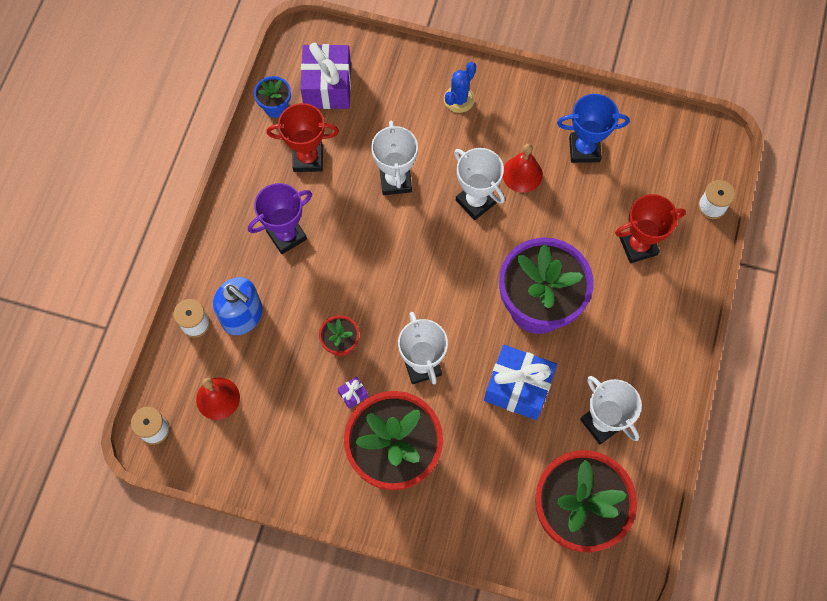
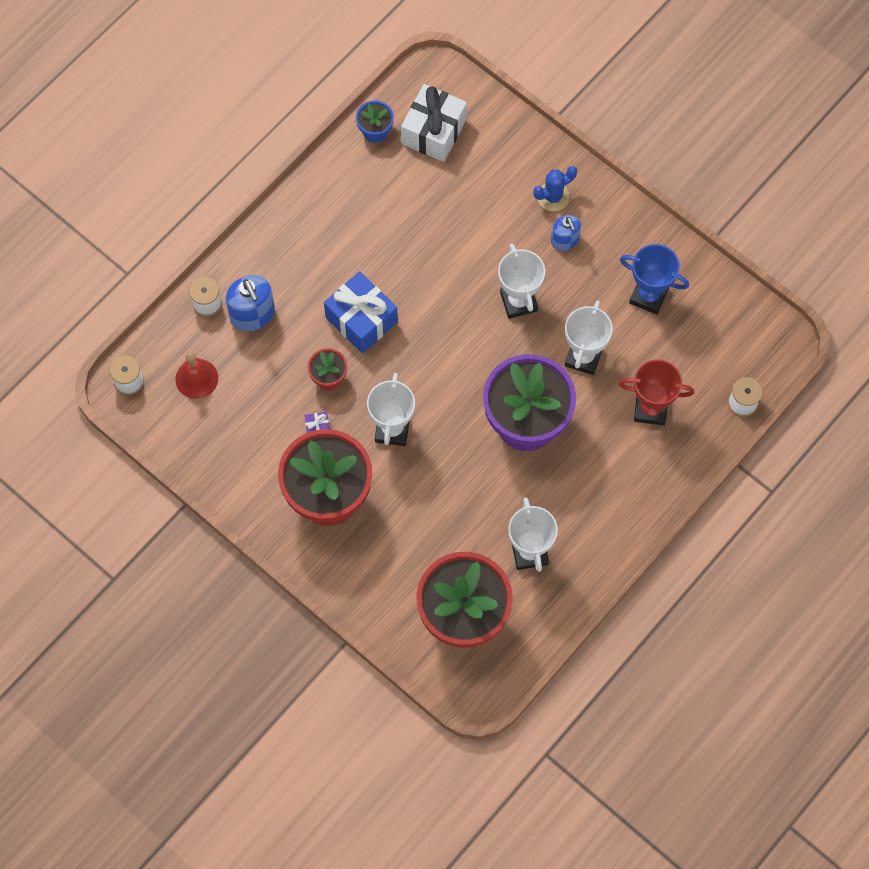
camera: 25 degrees right, 0 degrees up
(286, 235) = (327, 258): purple trophy -> none
(308, 158) = (381, 194): red trophy -> none
(327, 86) = (434, 132): purple gift -> white gift
(395, 180) = (453, 250): white trophy -> white trophy (583, 357)
(488, 132) = (565, 240): none -> blue soap dispenser
(518, 388) = (469, 487): blue gift -> blue gift (361, 320)
(522, 174) = (576, 294): red bell -> none

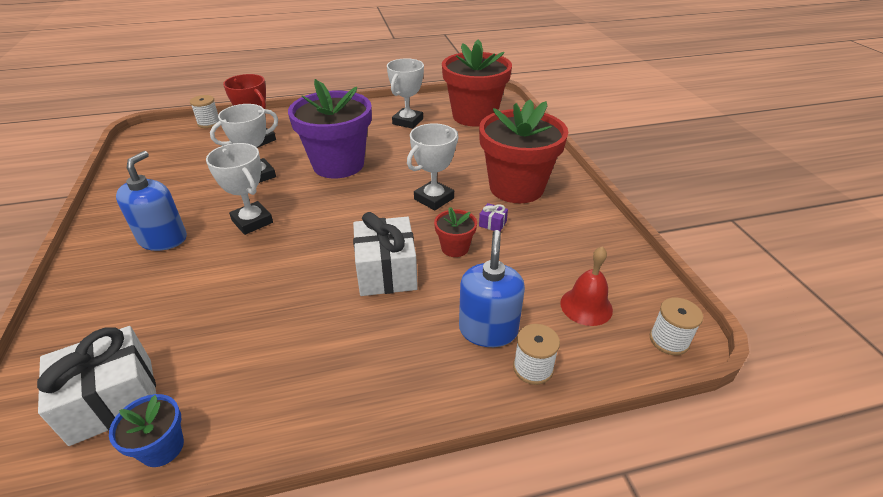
camera: 145 degrees left, 30 degrees down
(361, 320) = (386, 272): blue gift -> white gift
(518, 301) = (252, 221): white trophy -> white trophy turned 60 degrees counterclockwise
(553, 197) = (120, 272): blue cactus -> none
(565, 240) = (163, 239): blue soap dispenser -> blue soap dispenser, size x1.57
(648, 296) = (170, 183): blue trophy -> none

